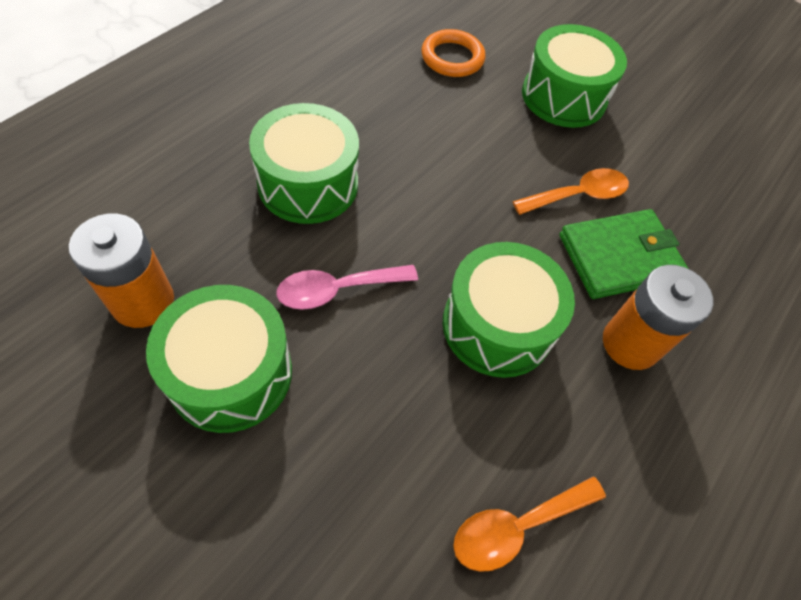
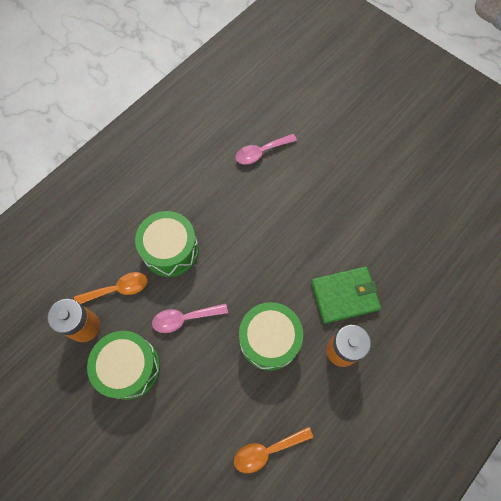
camera: 10 degrees right, 10 degrees up
(452, 58) = (261, 152): orange ring -> pink spoon
(564, 96) = (328, 180): green drum -> none
(578, 195) = (326, 253): orange spoon -> orange spoon (118, 289)

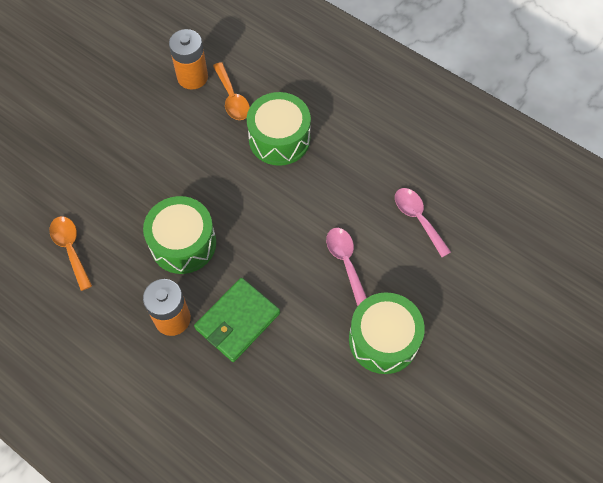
camera: 85 degrees right, 5 degrees down
(129, 367) = (153, 120): green drum -> green drum (383, 340)
(184, 318) = (203, 161): pink spoon -> pink spoon (345, 261)
(345, 295) = (237, 321): green wallet -> green wallet turned 60 degrees clockwise

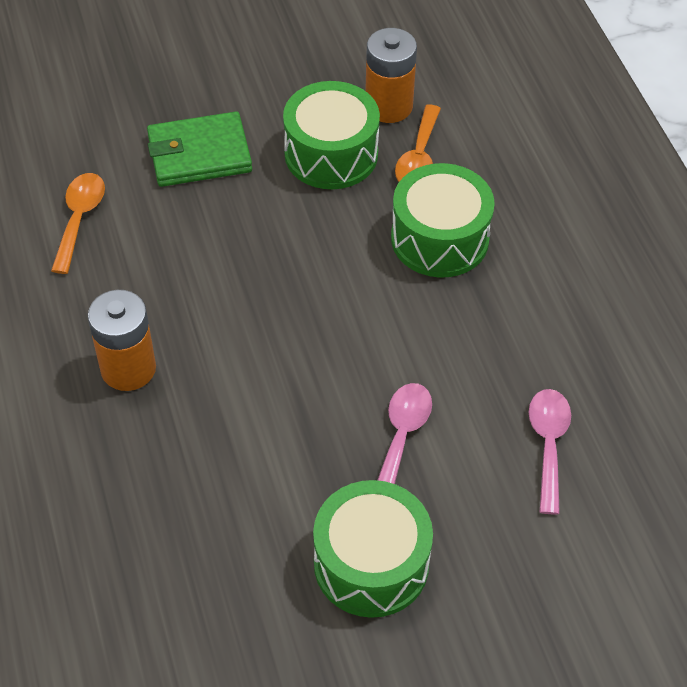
camera: 35 degrees right, 10 degrees down
(183, 243) = (214, 291): green drum -> green drum (331, 154)
(237, 321) = (203, 420): green wallet -> green wallet (199, 154)

